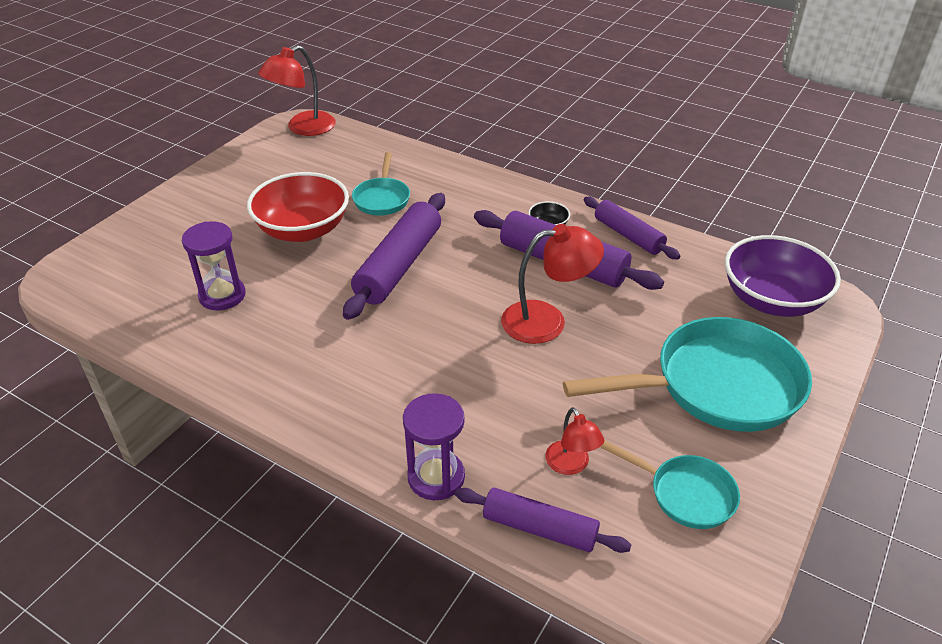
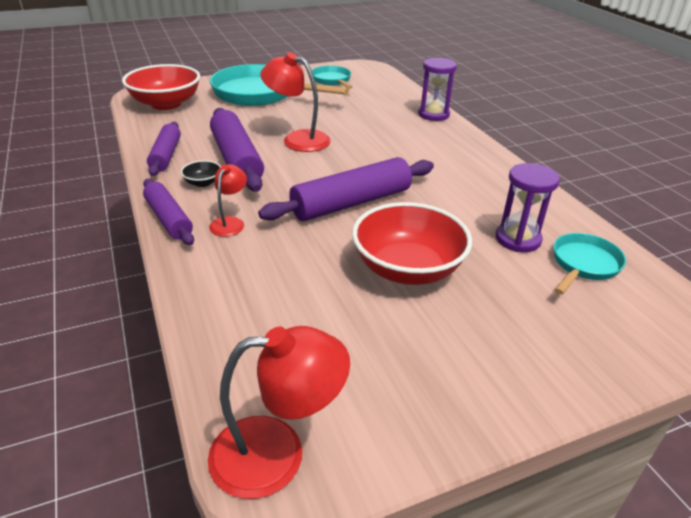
camera: 145 degrees left, 5 degrees down
(382, 198) = (299, 267): turquoise pan -> turquoise pan (583, 264)
(539, 528) = (403, 92): purple rolling pin -> purple rolling pin (169, 219)
(571, 465) = (367, 99): red lamp -> red lamp (230, 222)
(771, 300) = (166, 104): purple bowl -> red bowl

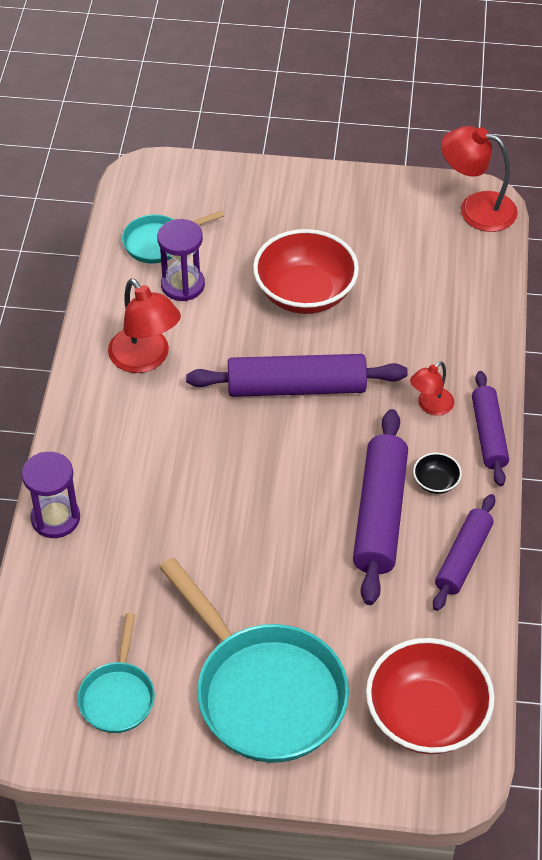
camera: 150 degrees left, 15 degrees up
(297, 139) = (282, 530): red lamp -> red lamp (145, 359)

